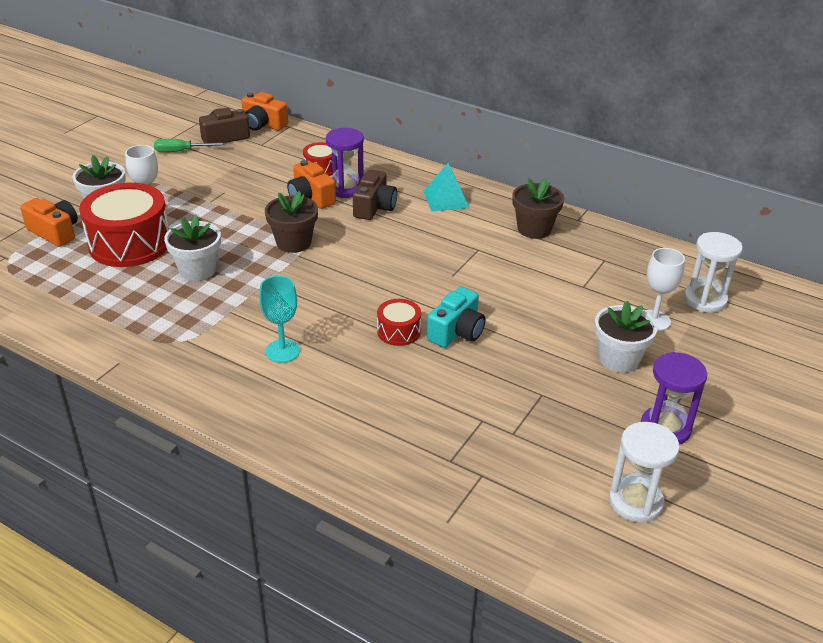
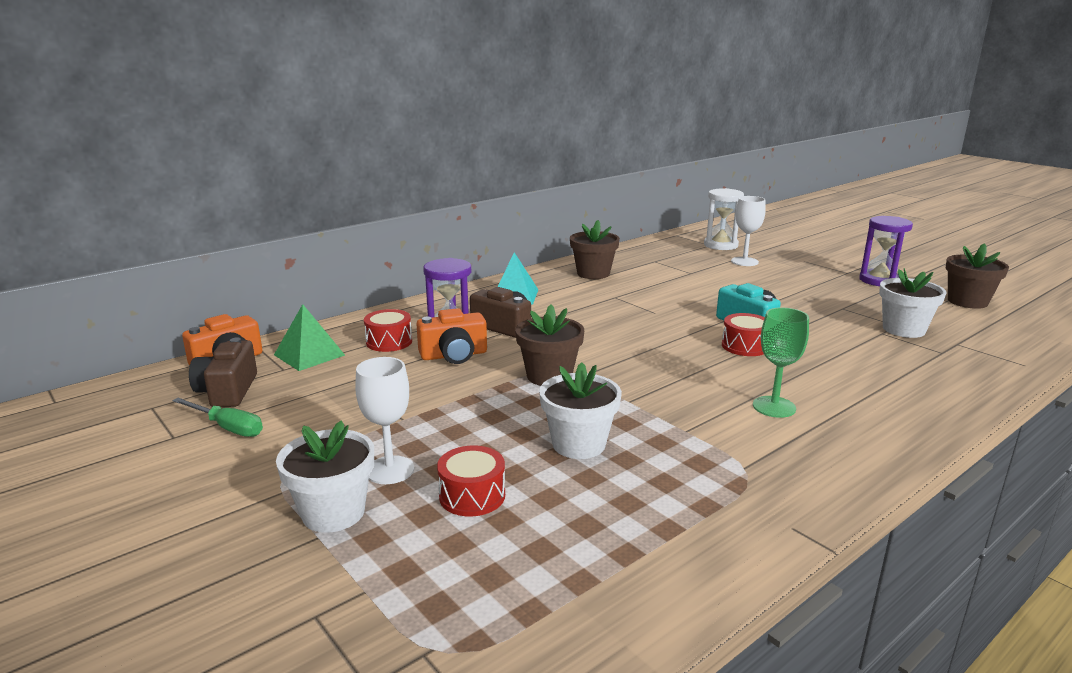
camera: 70 degrees left, 15 degrees down
(55, 232) = (376, 578): orange camera -> none
(130, 243) = (472, 496): red drum -> red drum, size x0.48
(182, 151) = (227, 427): green screwdriver -> green screwdriver turned 75 degrees counterclockwise
(282, 351) = (774, 407): turquoise goblet -> green goblet
(285, 146) = (309, 355): none -> green pyramid
(618, 359) = (794, 278): white flower pot -> white flower pot (903, 329)
(635, 501) = (967, 301): white hourglass -> brown flower pot

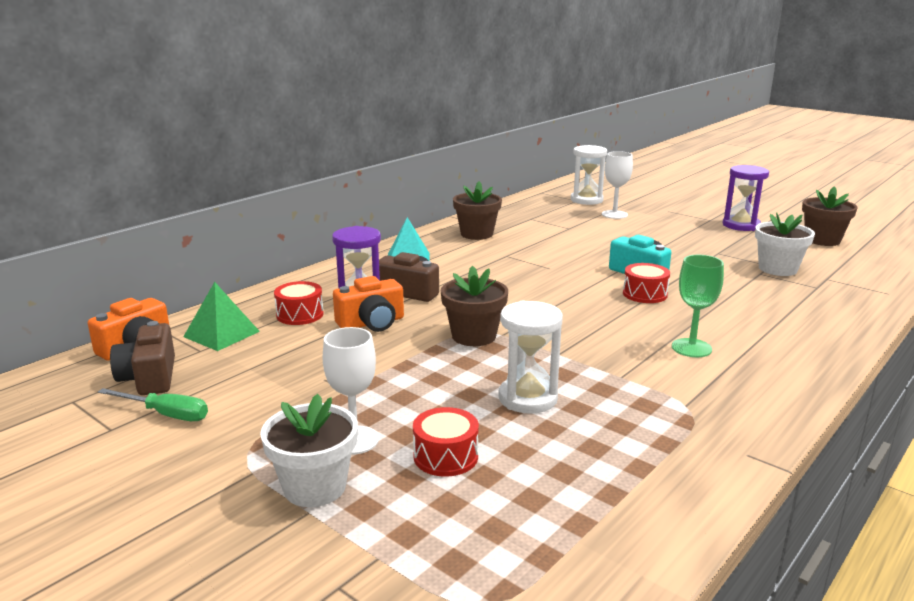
camera: 10 degrees left, 0 degrees up
(578, 444) = (527, 398): white flower pot -> white hourglass

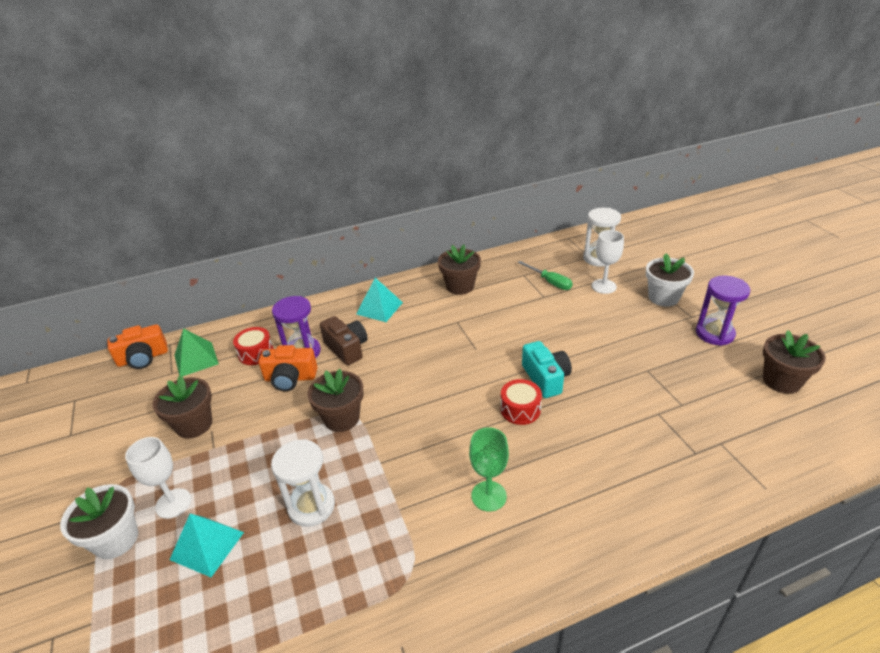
camera: 30 degrees right, 15 degrees up
(149, 377) = (125, 391): brown camera -> none
(166, 414) = (104, 432): green screwdriver -> green screwdriver (550, 282)
(294, 379) = (194, 424): none -> brown flower pot
(445, 456) = (207, 545): red drum -> turquoise pyramid
(777, 269) = (683, 412): white flower pot -> white flower pot (663, 297)

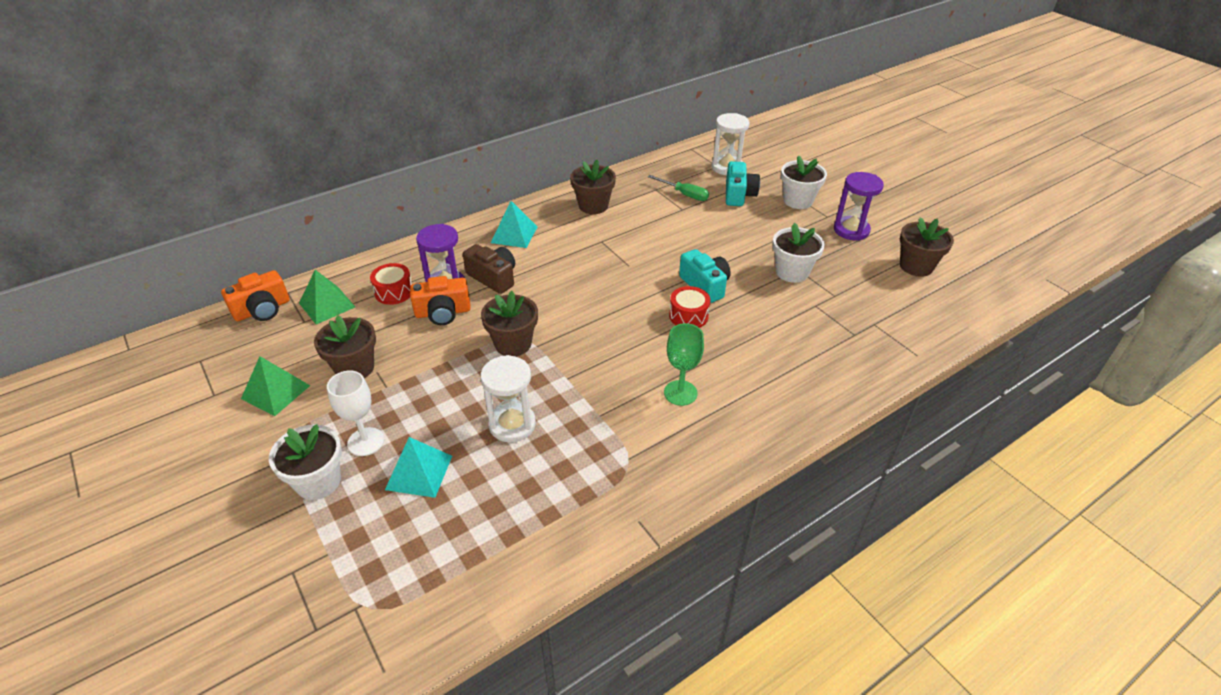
camera: 15 degrees left, 5 degrees up
(120, 439) = (275, 392): none -> green pyramid
(603, 286) = (738, 194): white goblet -> turquoise camera
(640, 373) = (792, 272): none -> white flower pot

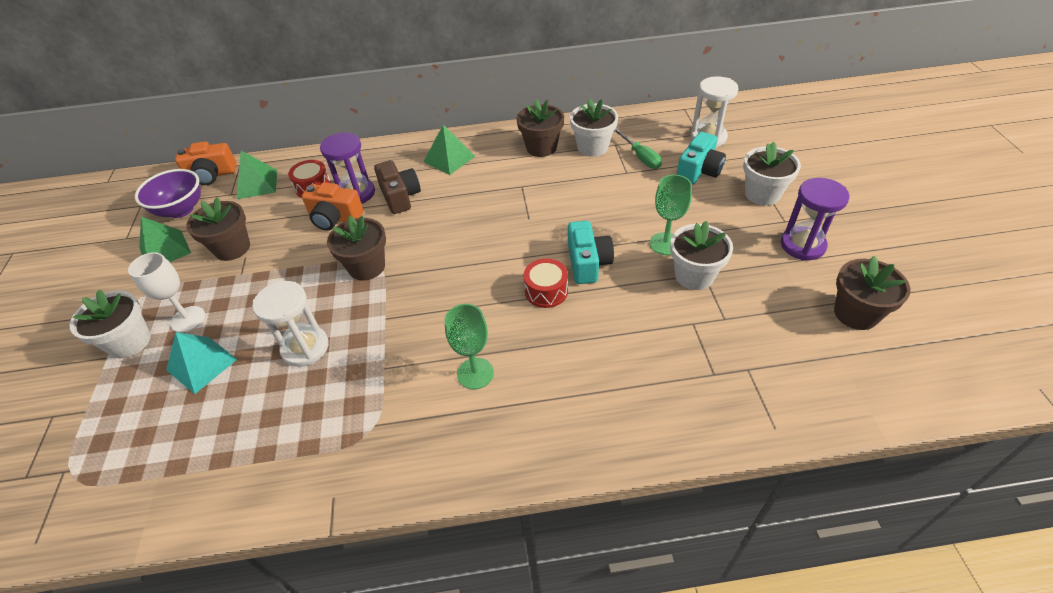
camera: 30 degrees right, 5 degrees up
(257, 351) = (181, 210): none -> purple bowl
(514, 234) = (449, 159): turquoise pyramid -> green pyramid
(638, 195) = (592, 147): none -> white flower pot
(754, 255) = (665, 244): none -> green goblet

